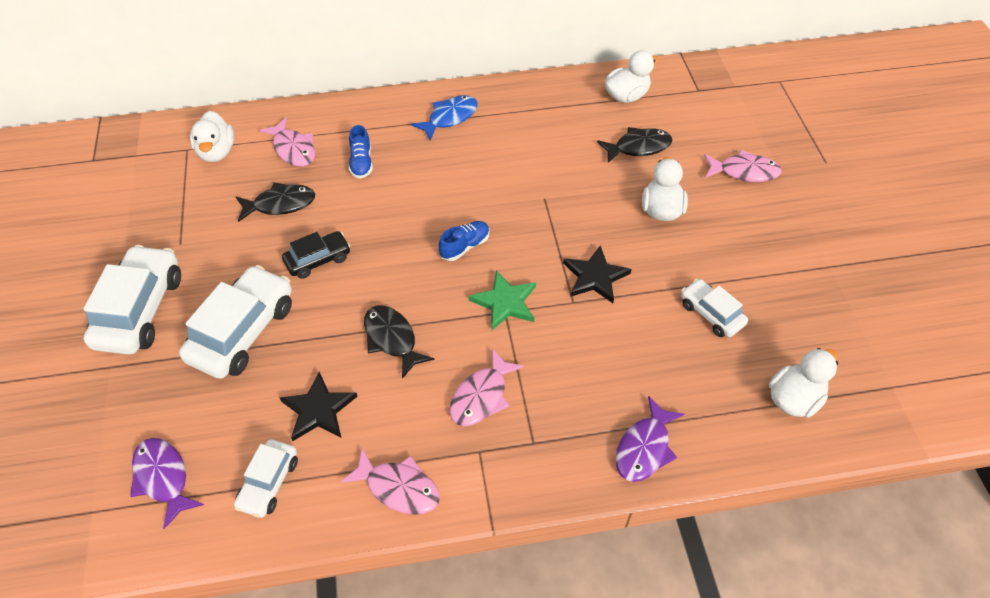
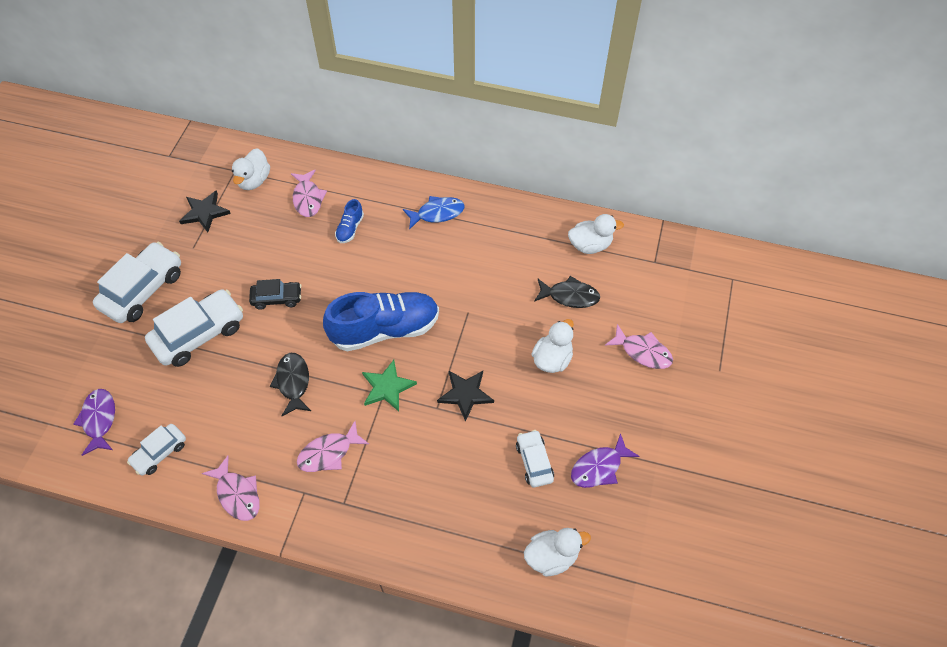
camera: 25 degrees right, 5 degrees up
(280, 204) = (275, 242): black fish -> none
(318, 410) = (217, 414): black star -> black star (204, 212)
(465, 246) = (385, 329): blue shoe -> blue shoe, size x2.30
(644, 448) = (417, 543): purple fish -> purple fish (599, 467)

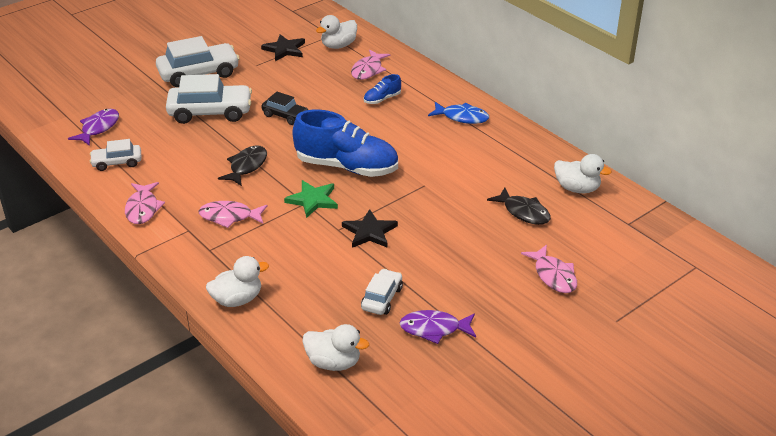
camera: 35 degrees right, 20 degrees down
(552, 359) = (465, 243): white duck -> white duck (237, 299)

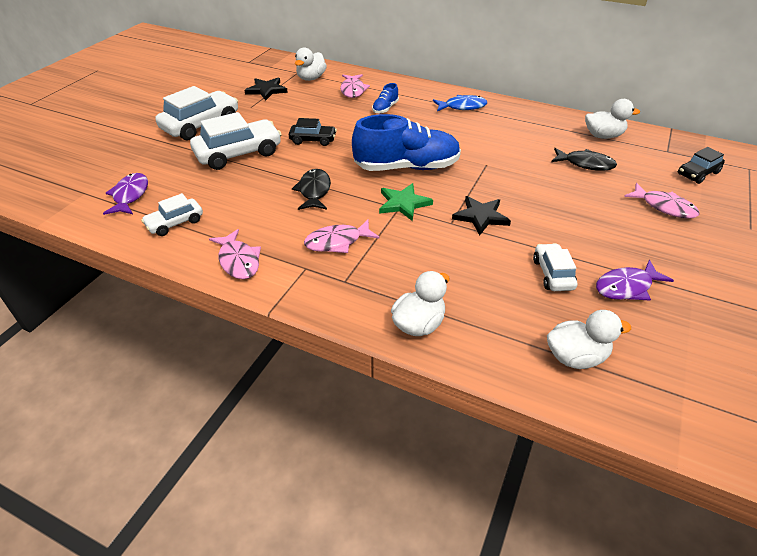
camera: 25 degrees left, 5 degrees up
(631, 255) = (697, 173): none -> black car

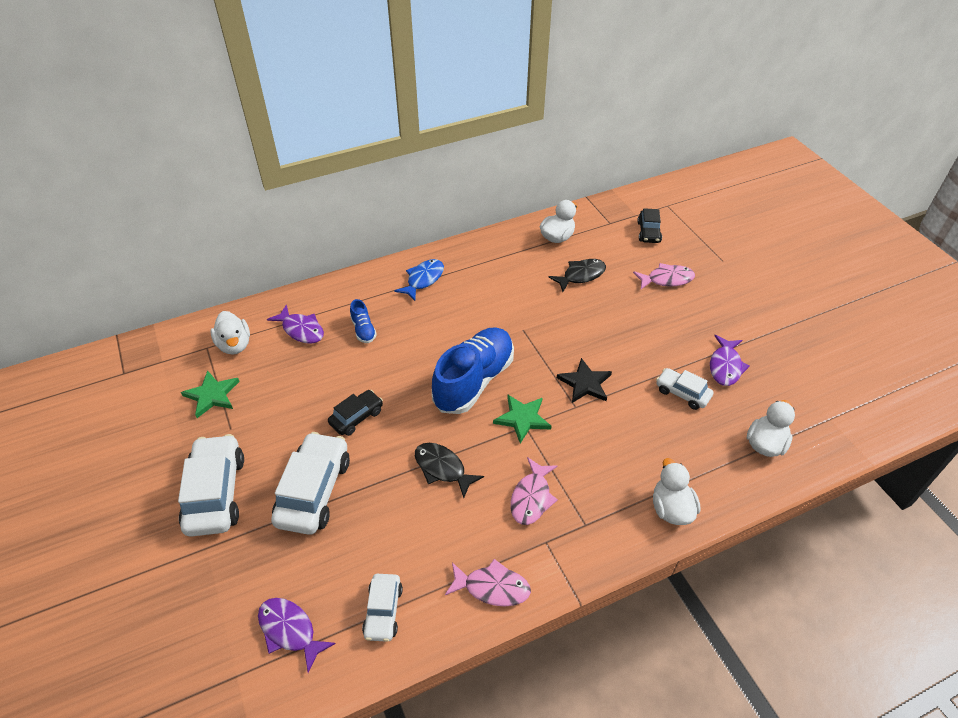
camera: 50 degrees left, 5 degrees up
(266, 90) = (212, 395): black star -> green star
(353, 90) = (301, 330): pink fish -> purple fish

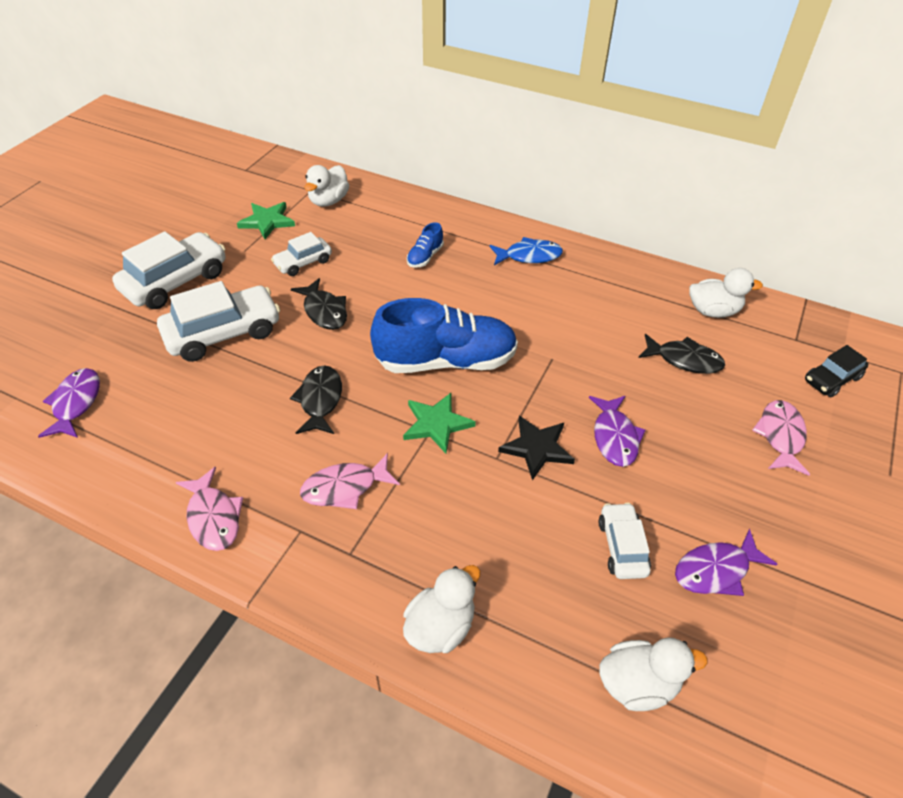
camera: 50 degrees right, 0 degrees up
(301, 330) = (384, 224): purple fish -> purple fish (614, 437)
(356, 417) = (324, 311): black car -> black fish
(383, 611) = (133, 451): white car -> white car (303, 263)
(666, 279) = (780, 436): pink fish -> pink fish turned 120 degrees counterclockwise

